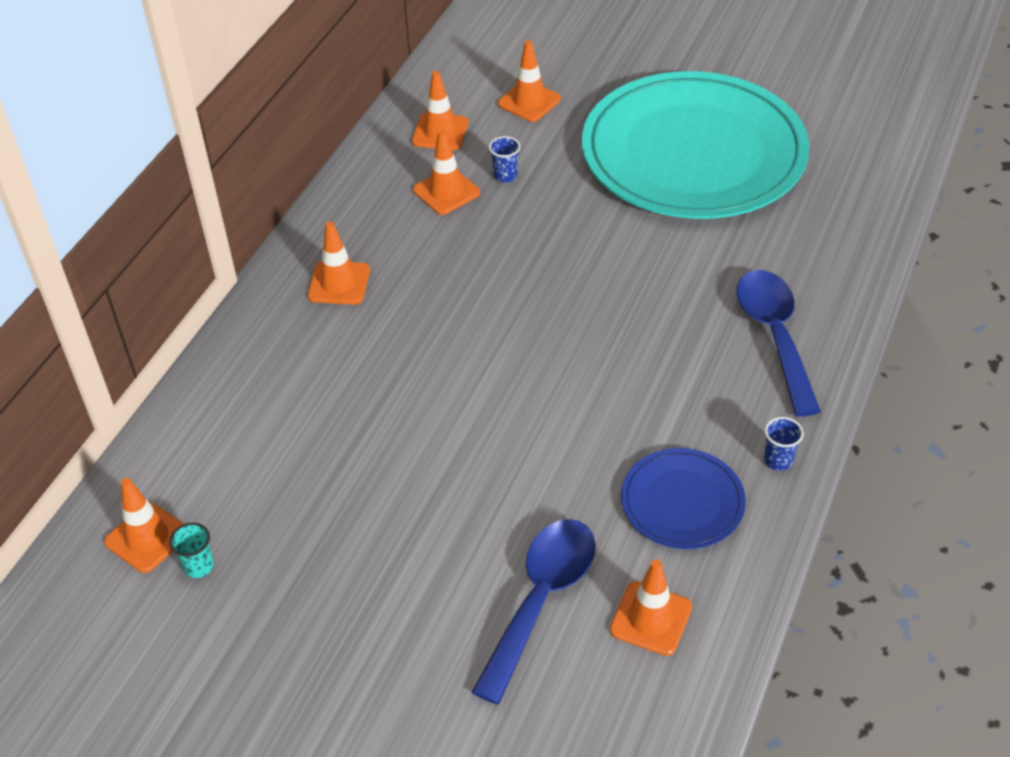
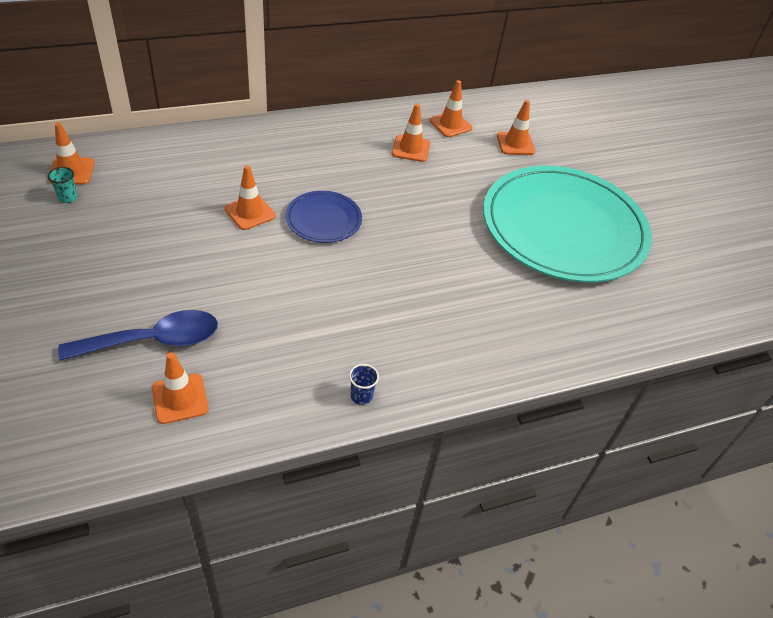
camera: 40 degrees right, 0 degrees up
(339, 283) = (302, 146): orange traffic cone -> orange traffic cone (250, 212)
(505, 175) = (449, 164): blue cup -> none
(682, 501) = (284, 366): blue plate -> blue plate (323, 219)
(774, 336) = (461, 341): blue spoon -> none

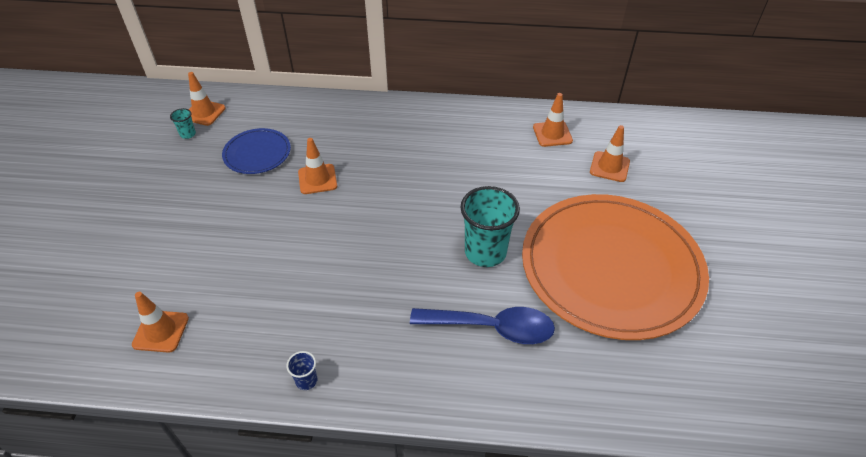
camera: 30 degrees right, 0 degrees up
(153, 340) = (173, 273): blue spoon -> blue spoon (492, 328)
(323, 219) = (376, 200): blue plate -> blue plate (257, 153)
(411, 149) = (498, 150): orange traffic cone -> none
(453, 241) = (485, 252): none -> turquoise cup
(564, 227) = (611, 267): turquoise plate -> orange plate

